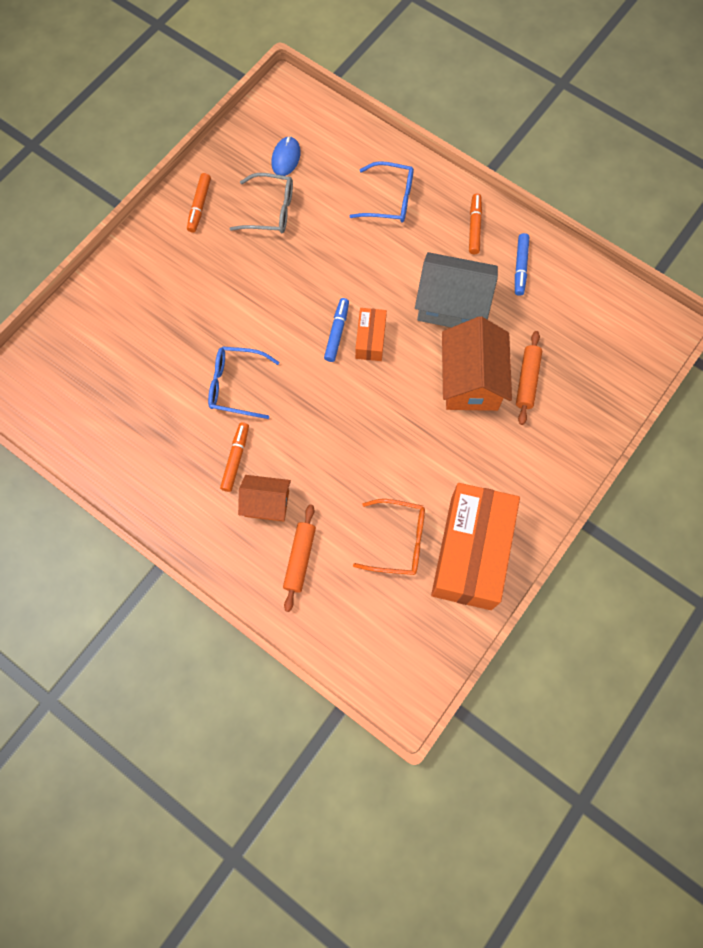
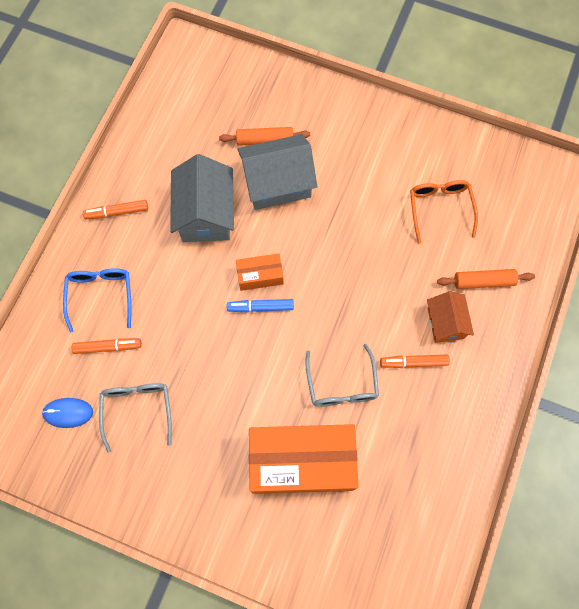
camera: 105 degrees left, 0 degrees up
(199, 206) = (147, 488): orange marker -> orange marker (108, 347)
(236, 385) = (341, 384): blue glasses -> grey glasses
(471, 380) = (277, 183): orange house -> grey house
(471, 552) = (430, 153): orange box -> orange box (302, 462)
(520, 267) = (152, 165): blue marker -> none

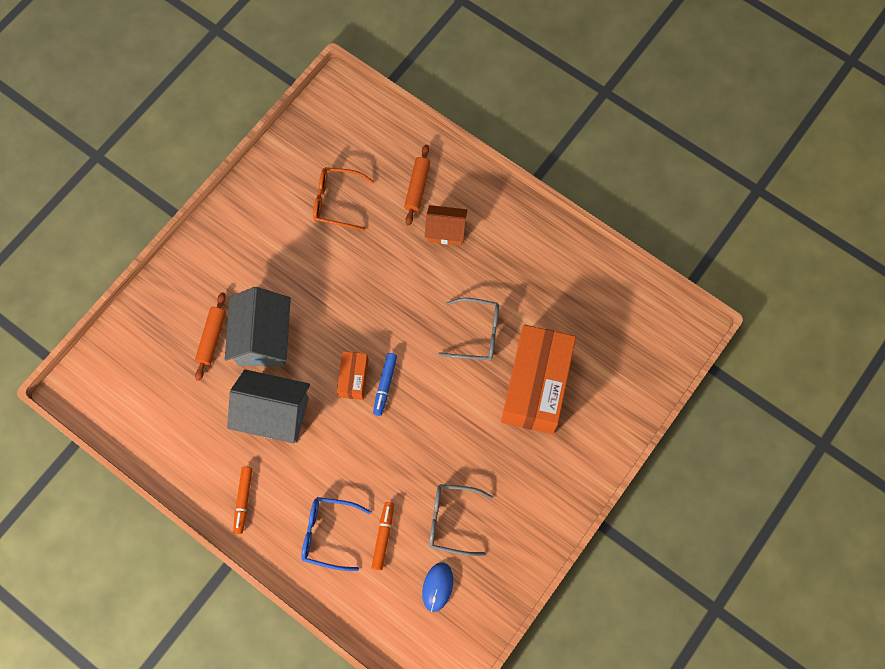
camera: 75 degrees left, 0 degrees up
(413, 362) = (474, 268): orange marker -> none

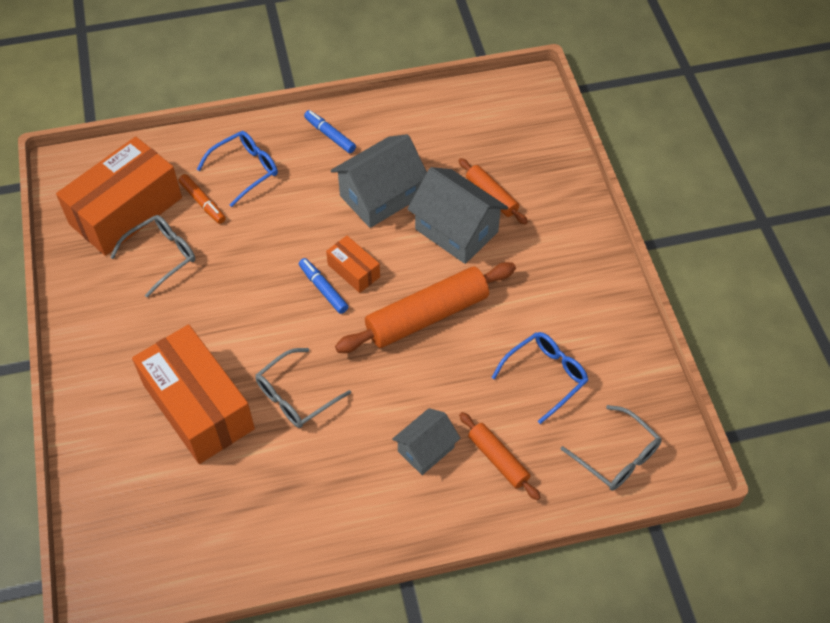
camera: 130 degrees right, 15 degrees down
(243, 500) = (330, 135): orange marker -> blue marker
(336, 201) = (545, 376): orange glasses -> blue glasses
(350, 302) = (427, 316): none -> orange rolling pin
(360, 128) = (617, 456): none -> grey glasses
(437, 587) = (126, 211): blue mouse -> orange box
(446, 231) = (426, 449): orange house -> grey house

